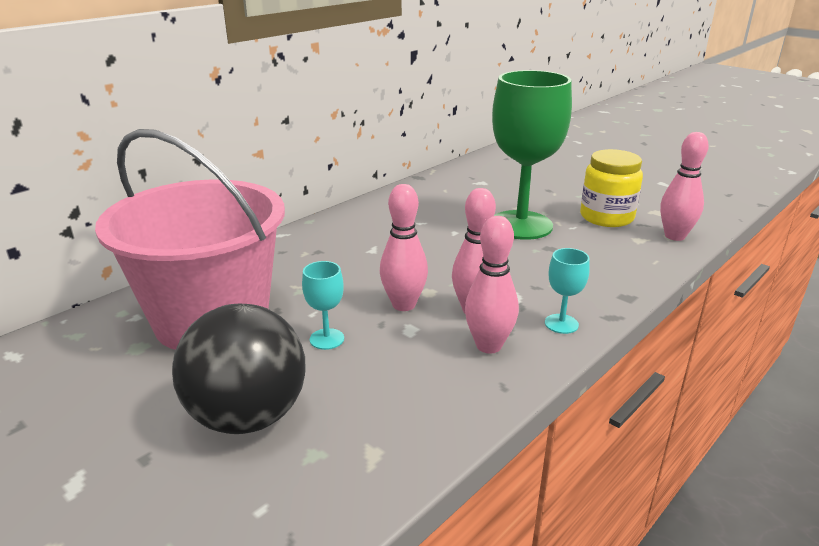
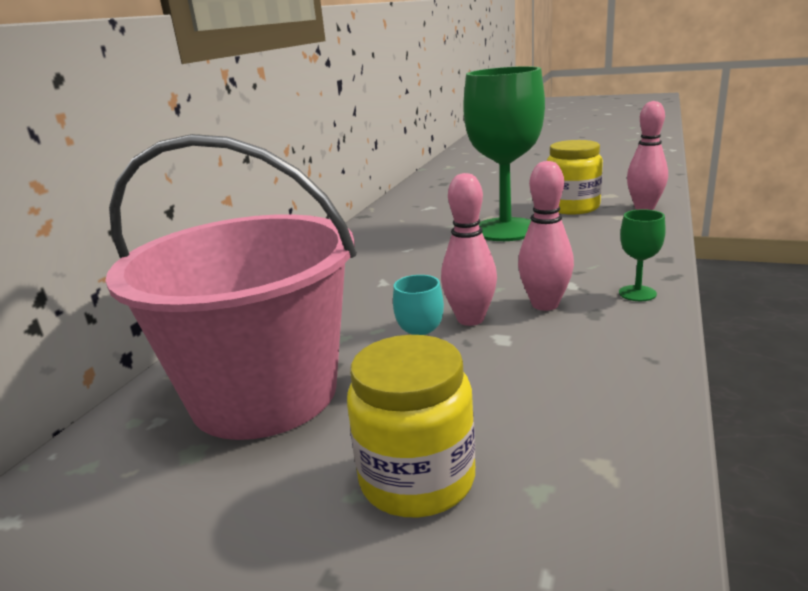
camera: 20 degrees left, 5 degrees down
(248, 416) = (417, 479): black ball -> yellow jar
(488, 346) = (595, 329): pink bowling pin -> none
(561, 324) = (637, 293): turquoise goblet -> green goblet

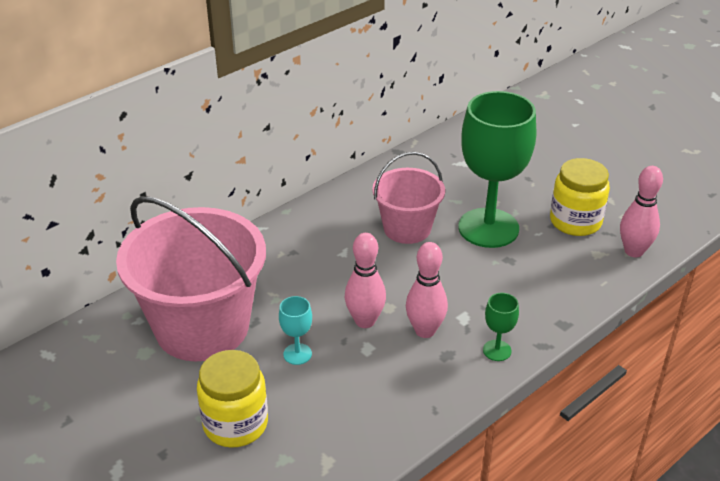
camera: 25 degrees right, 15 degrees up
(429, 250) = (407, 228): none -> pink bucket

